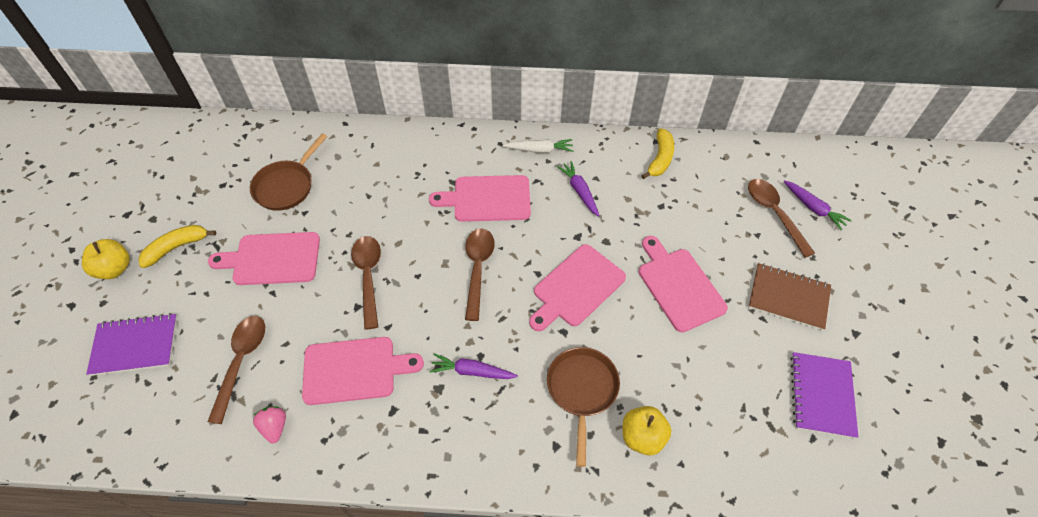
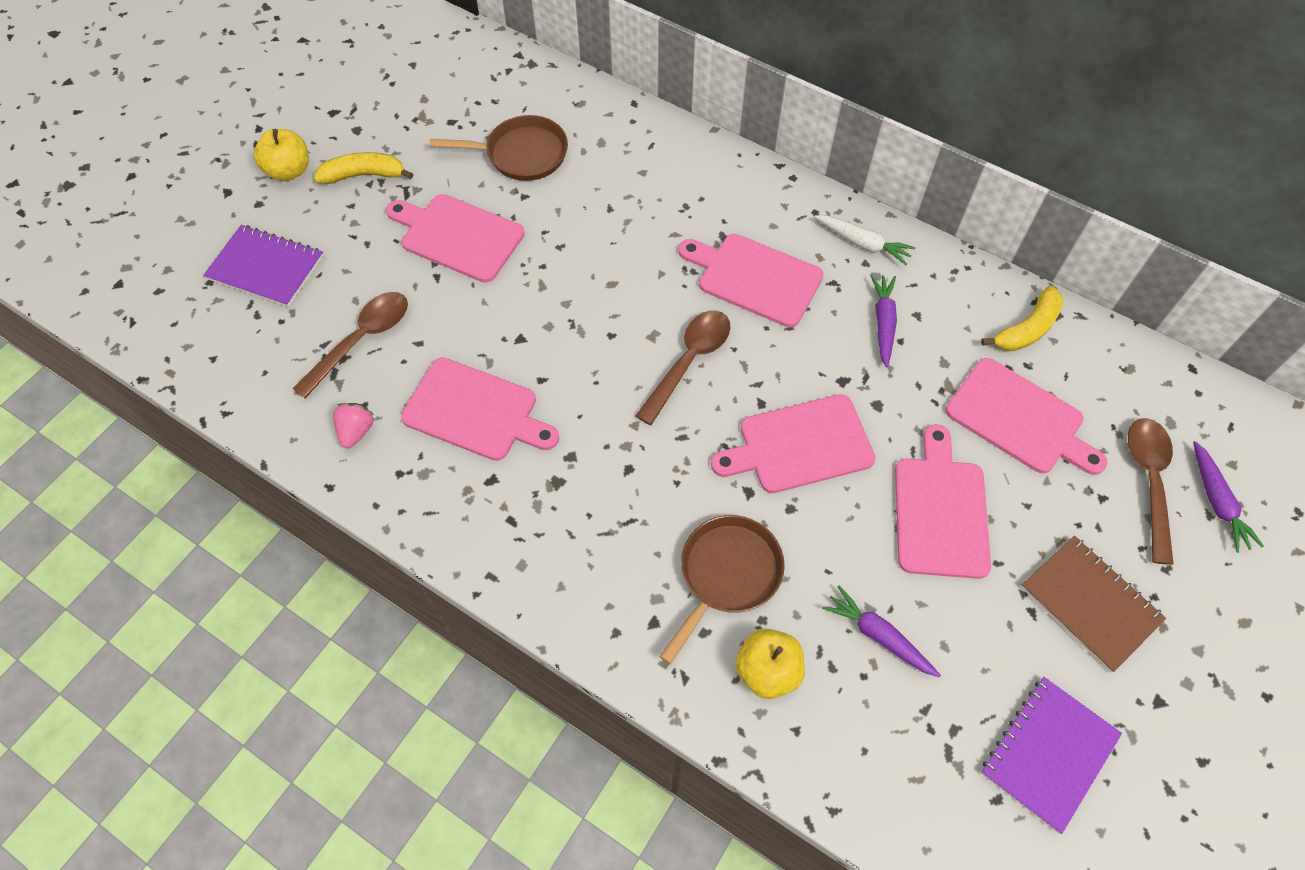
camera: 30 degrees right, 5 degrees up
(286, 186) = (521, 154): brown pan -> brown pan turned 150 degrees counterclockwise
(368, 277) = (553, 309): brown spoon -> none
(472, 371) = (607, 482): purple carrot -> purple carrot (879, 636)
(687, 212) = (1019, 419): none -> pink cutting board

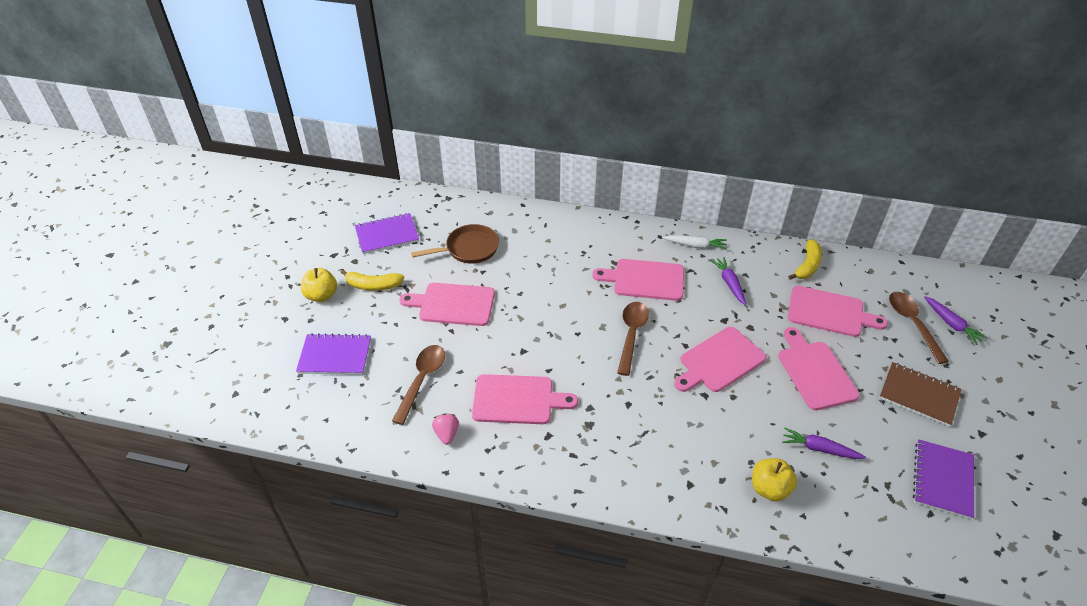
camera: 20 degrees left, 15 degrees down
(364, 175) = (373, 285): yellow banana -> yellow banana turned 150 degrees counterclockwise
(418, 100) = (387, 235): none -> purple notebook
(727, 575) = (717, 444): brown pan -> none

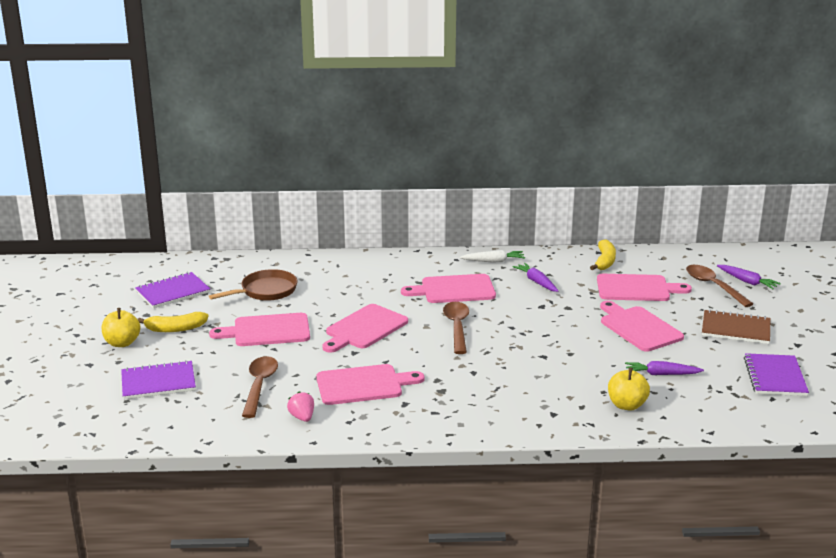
camera: 15 degrees left, 20 degrees down
(719, 361) = (548, 333): pink cutting board -> pink cutting board (364, 328)

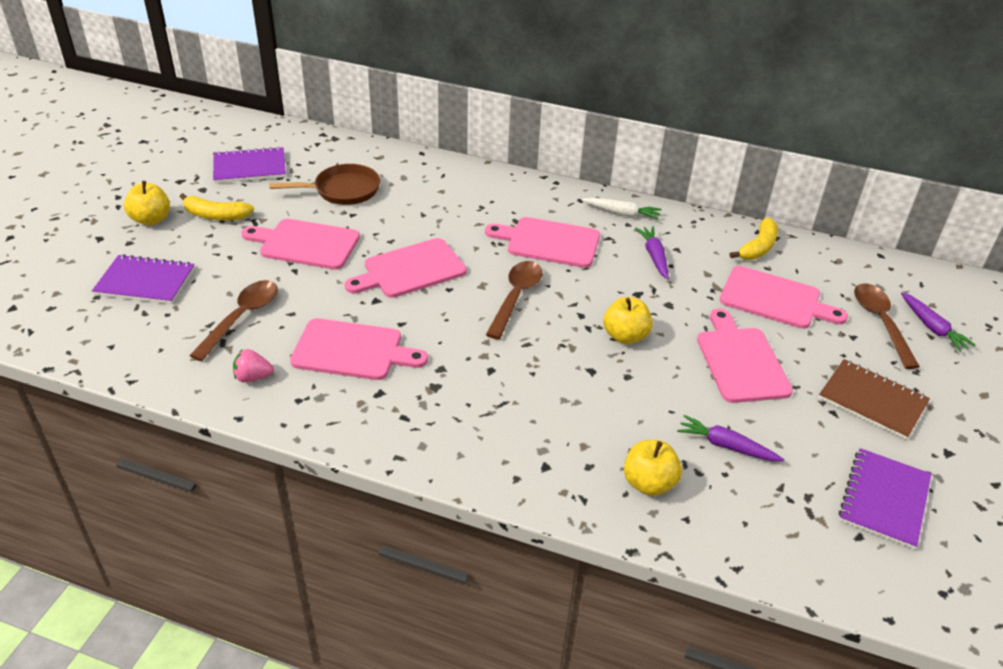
camera: 20 degrees right, 15 degrees up
(302, 417) = (253, 377): pink strawberry -> pink strawberry turned 90 degrees counterclockwise
(551, 332) = (625, 336): none -> yellow apple

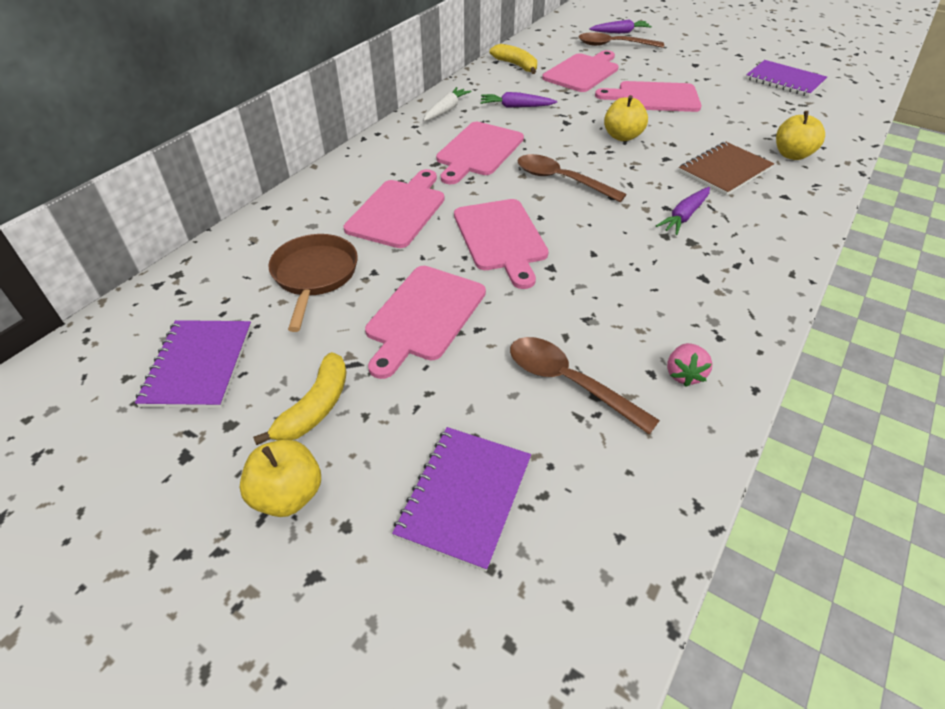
camera: 75 degrees left, 5 degrees up
(352, 350) = (636, 291): pink cutting board -> pink cutting board (398, 211)
(726, 446) = (746, 119): purple carrot -> purple carrot (684, 216)
(872, 400) = (694, 64): brown notebook -> brown notebook (724, 170)

